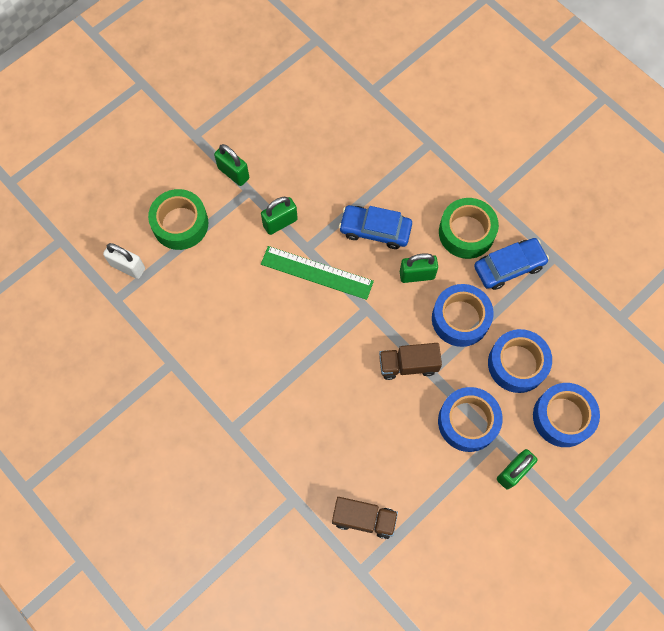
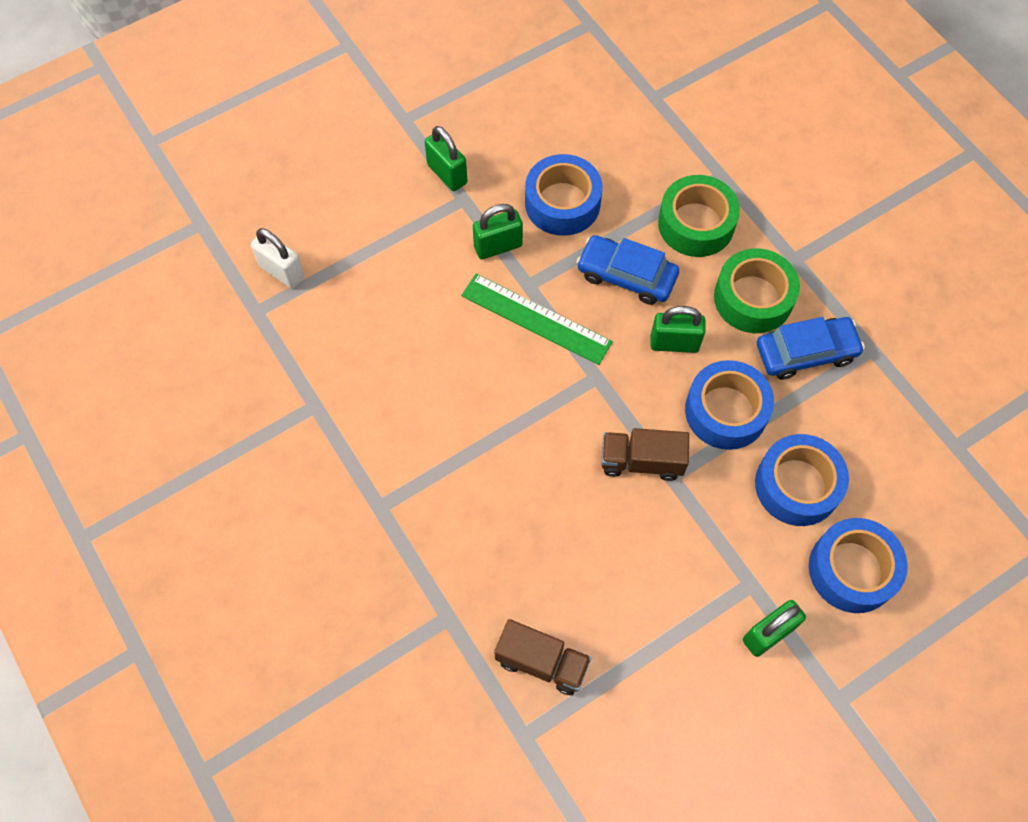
camera: 10 degrees right, 5 degrees down
(180, 224) = (363, 227): green tape -> green tape (696, 224)
(468, 422) = (713, 553): blue tape -> blue tape (562, 203)

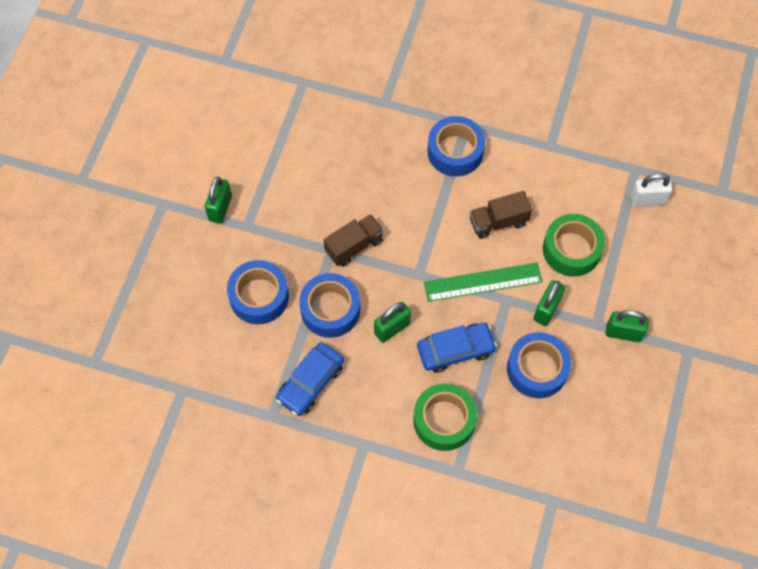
camera: 140 degrees right, 0 degrees up
(542, 662) = (322, 116): brown truck -> brown truck (498, 222)
(753, 298) = (369, 395): green tape -> green tape (571, 250)
(852, 570) = (198, 272): blue tape -> blue tape (455, 151)

